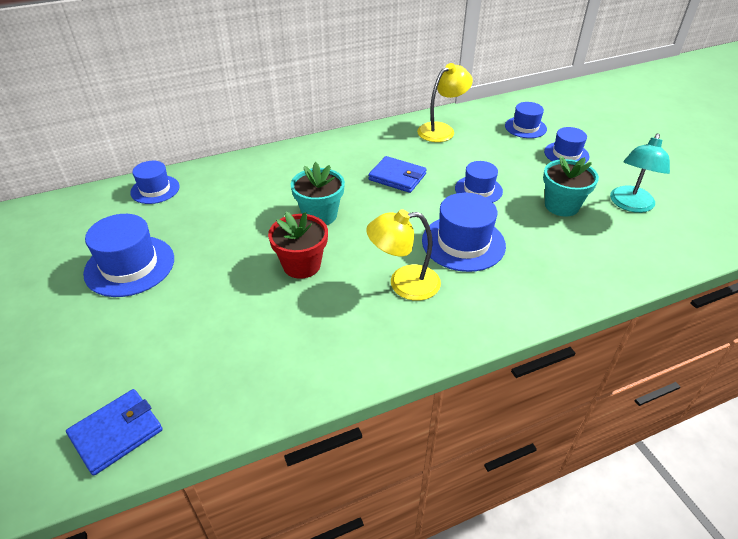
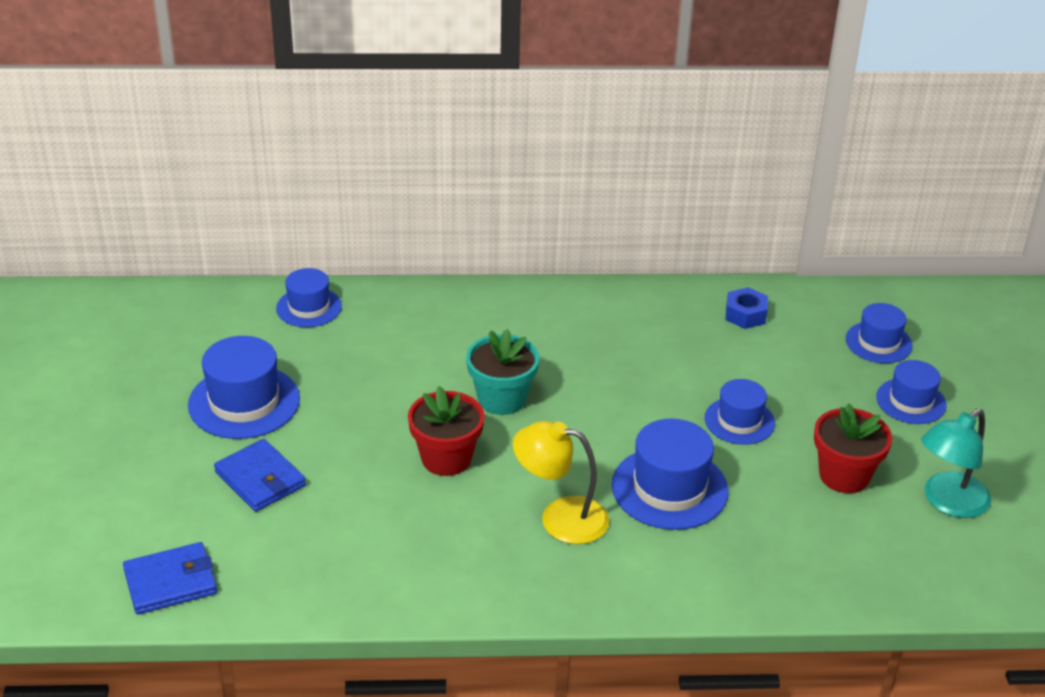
camera: 20 degrees right, 5 degrees down
(397, 177) = (636, 372): blue wallet -> blue wallet (260, 479)
(441, 130) = (745, 315): yellow lamp -> blue nut
(561, 206) = (844, 476): turquoise flower pot -> red flower pot

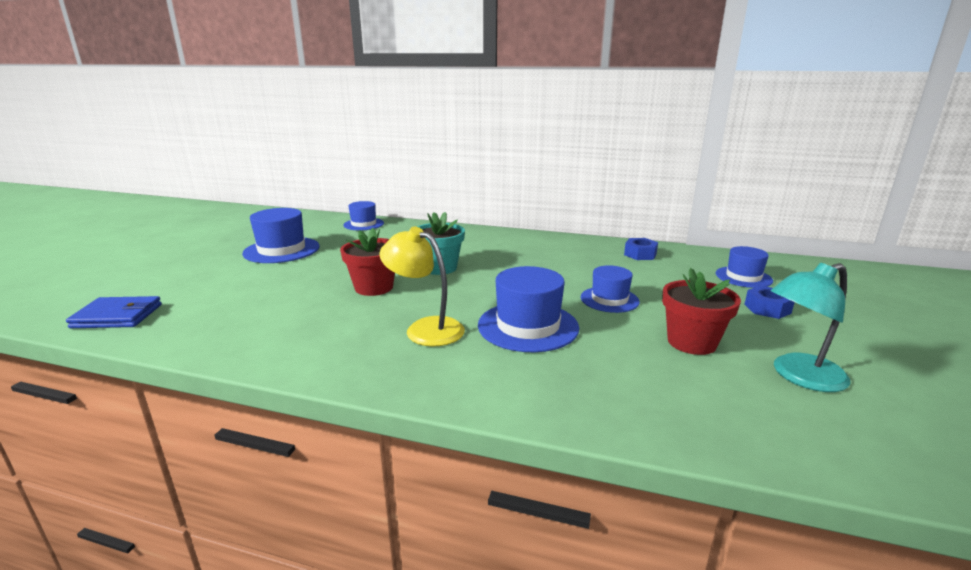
camera: 20 degrees right, 15 degrees down
(260, 479) = (245, 280): blue wallet -> none
(911, 401) = (767, 309): blue hat -> blue nut

